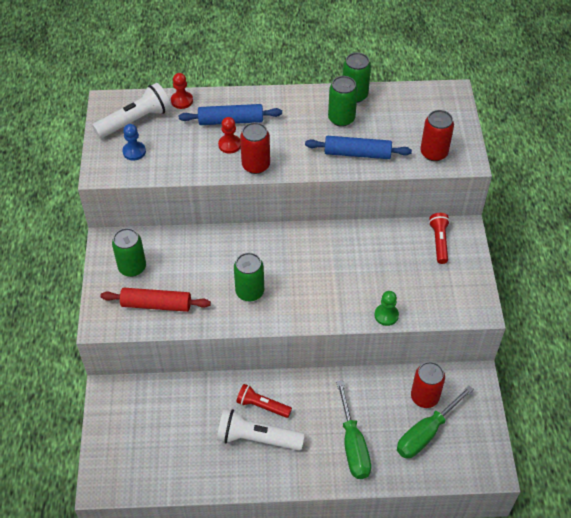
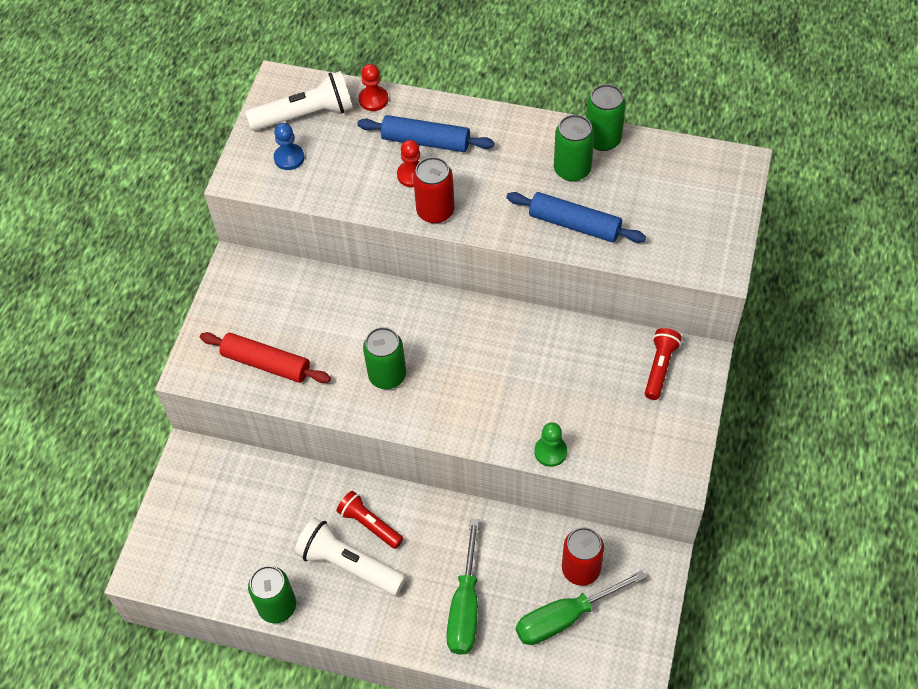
camera: 20 degrees right, 5 degrees up
(132, 267) = (254, 307): green can -> green can (277, 606)
(433, 153) = (678, 247): red can -> none

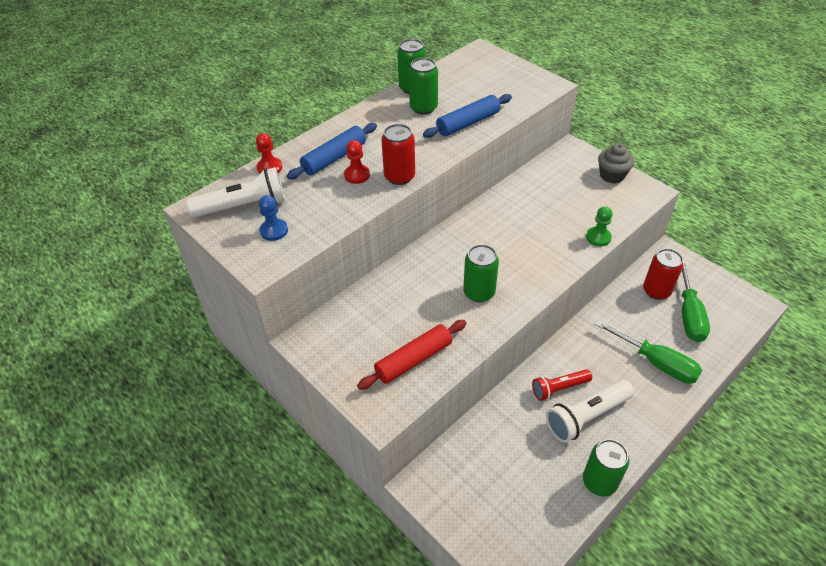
camera: 60 degrees left, 10 degrees down
(305, 115) = (243, 206): white flashlight -> white flashlight turned 60 degrees clockwise
(660, 368) = (566, 166): red flashlight -> none
(678, 423) = (612, 175): none -> grey cupcake

